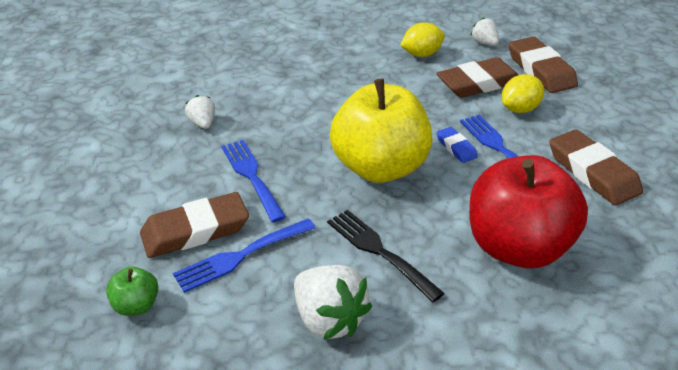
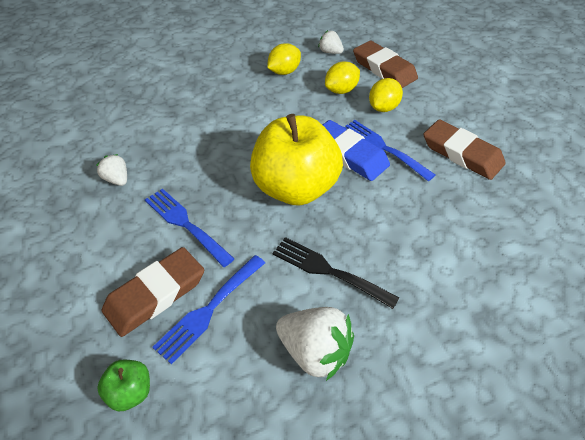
camera: 20 degrees left, 10 degrees up
(456, 147) = (349, 154): blue eraser -> blue eraser, size x1.95
(478, 83) = (341, 90): brown eraser -> yellow lemon
(518, 247) = (436, 237): red apple -> none

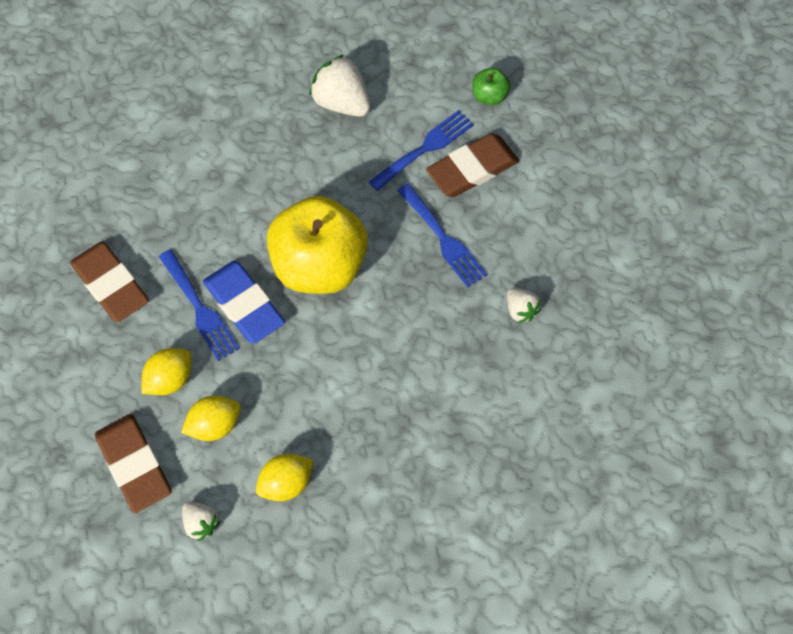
camera: 170 degrees left, 15 degrees up
(328, 271) = (311, 167): black fork -> none

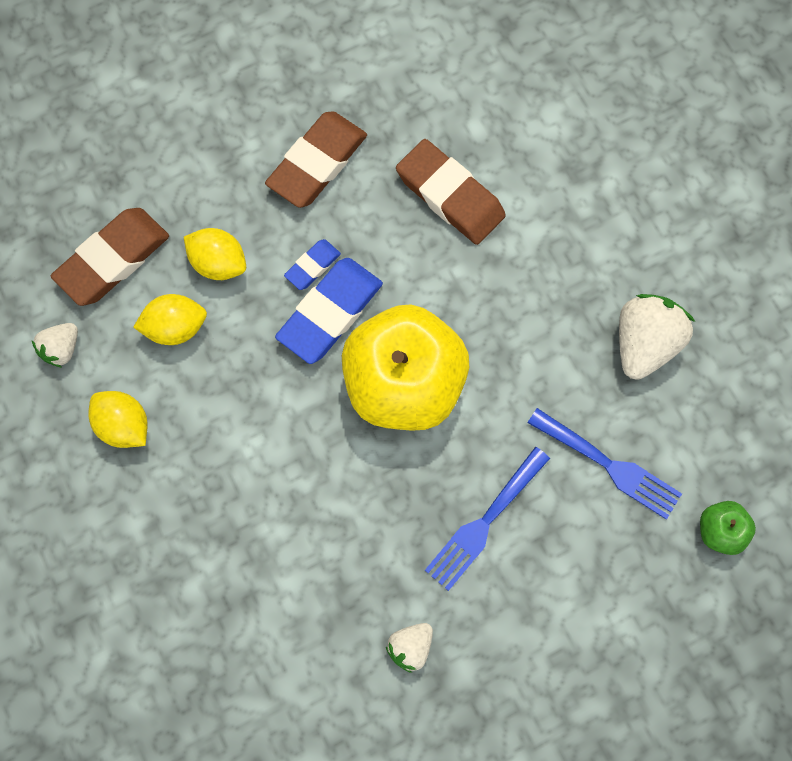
camera: 75 degrees right, 10 degrees up
(200, 309) = (313, 266): blue fork -> blue eraser
(215, 425) = (176, 327): yellow lemon -> yellow lemon turned 60 degrees counterclockwise
(472, 169) = (597, 534): brown eraser -> brown eraser (450, 196)

